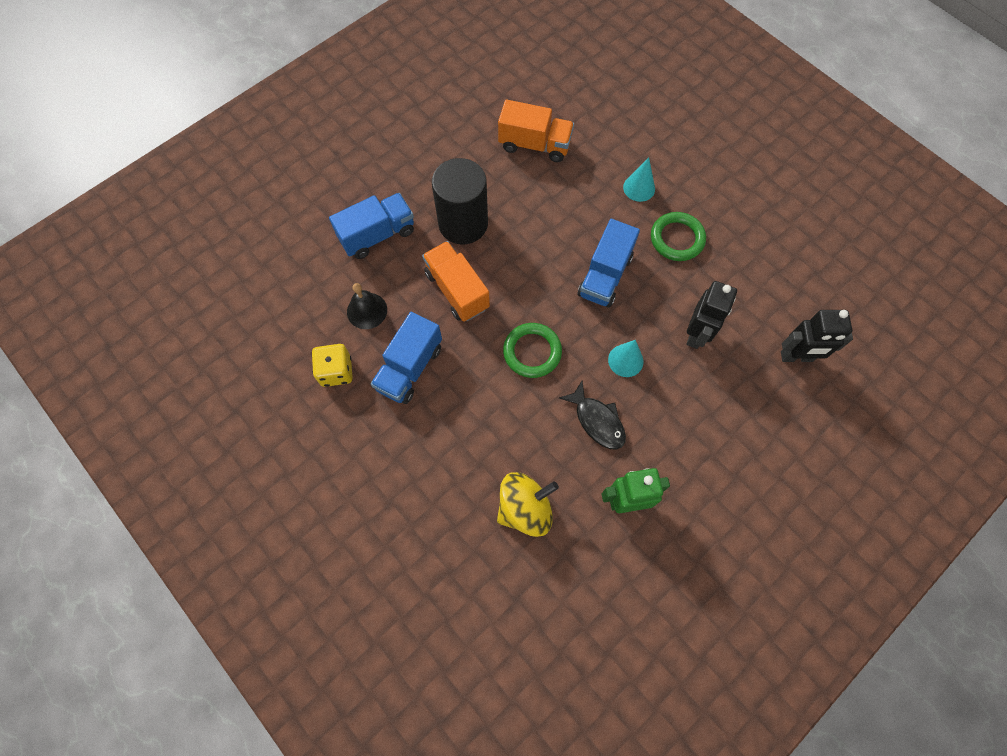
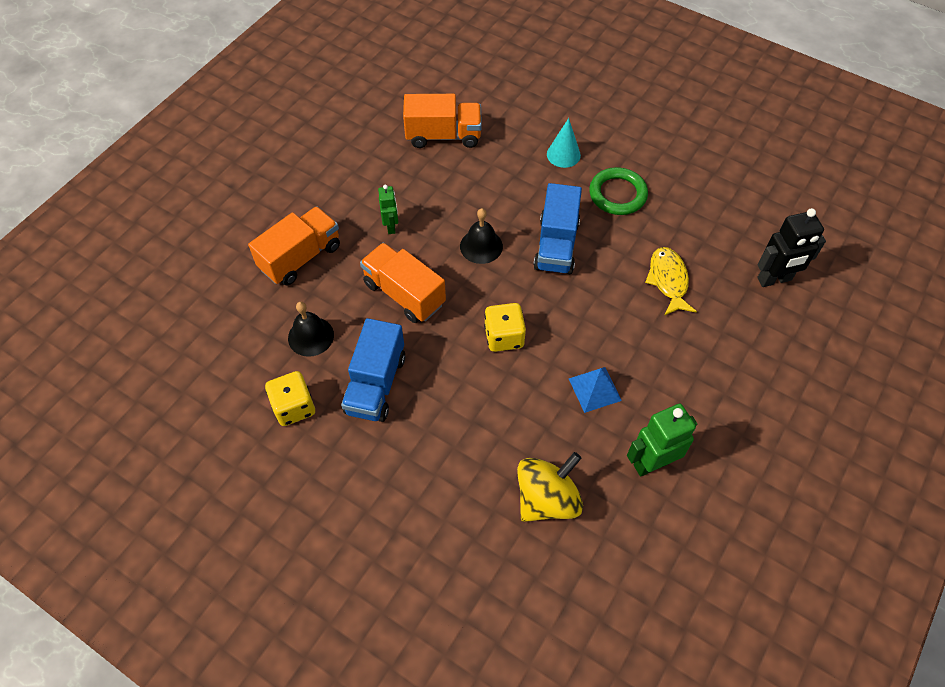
camera: 15 degrees left, 10 degrees down
(377, 235) = (300, 257): blue truck -> orange truck
(463, 223) = (391, 226): black cylinder -> green robot
(532, 352) = (504, 337): green ring -> yellow dice
(537, 261) = (481, 246): none -> black bell
(597, 420) = (595, 389): black fish -> blue pyramid
(625, 360) = (604, 322): turquoise cone -> none
(696, 334) = (668, 280): black robot -> yellow fish

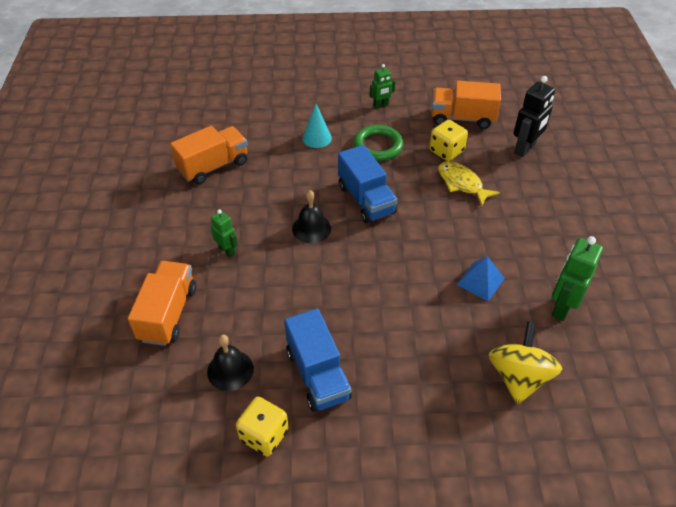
camera: 35 degrees left, 10 degrees down
(404, 294) = (281, 294): orange truck -> orange truck (462, 118)
(504, 337) = (385, 282): yellow dice -> yellow dice (446, 151)
(659, 150) = (381, 105): none -> green robot

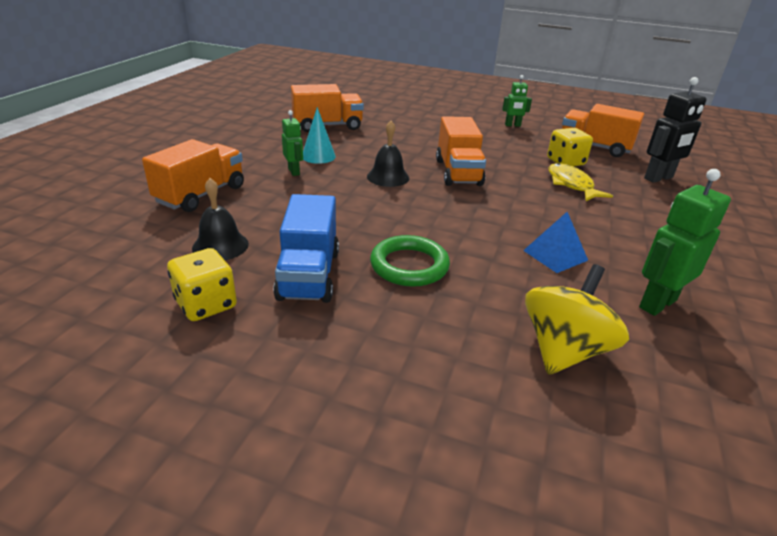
camera: 20 degrees right, 15 degrees down
(317, 138) = (436, 130): turquoise cone -> turquoise cone (318, 156)
(366, 200) = (458, 172): blue truck -> orange truck
(378, 146) = (494, 145): green ring -> green ring (409, 265)

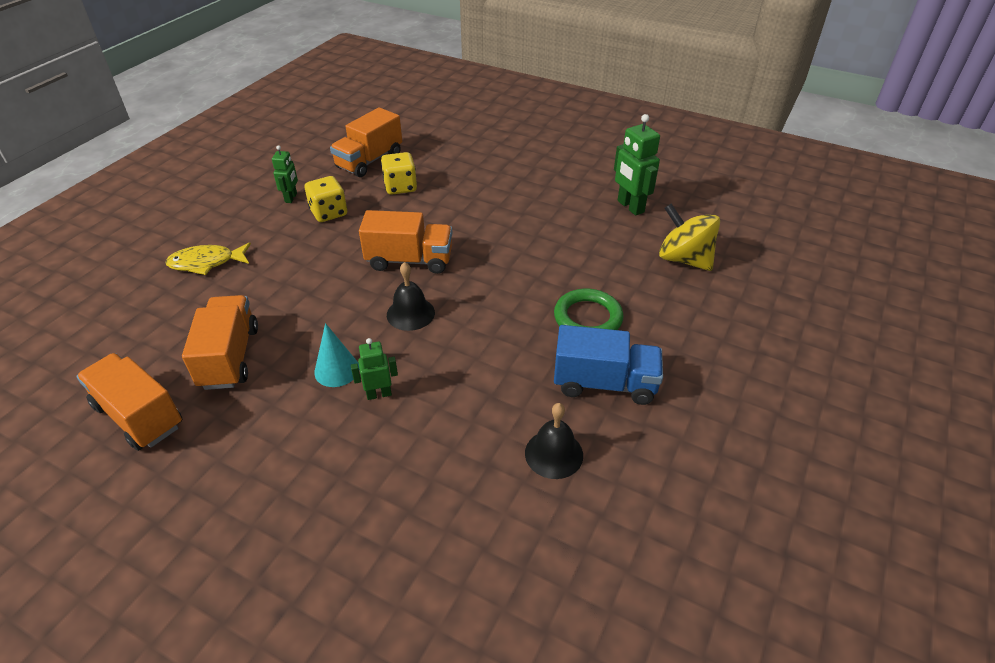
camera: 80 degrees left, 10 degrees up
(201, 195) = (430, 485): orange truck -> orange truck (139, 416)
(206, 304) = (655, 455): yellow dice -> yellow dice (329, 213)
(555, 255) = (571, 235): blue pyramid -> none
(571, 184) = (450, 196): yellow fish -> yellow fish (206, 263)
(658, 178) = (445, 147): black robot -> none

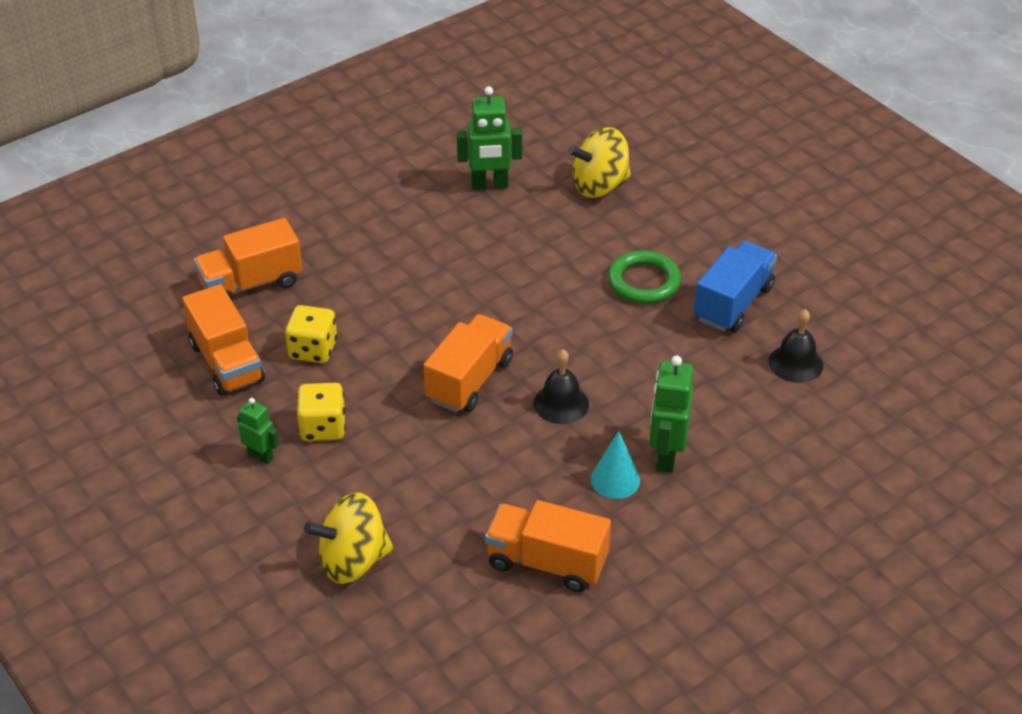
camera: 65 degrees left, 0 degrees up
(139, 416) = (598, 649): orange truck -> orange truck (251, 284)
(206, 263) = (353, 561): yellow fish -> yellow spinning top
(379, 394) = (666, 456): green robot -> green robot, size x1.67

